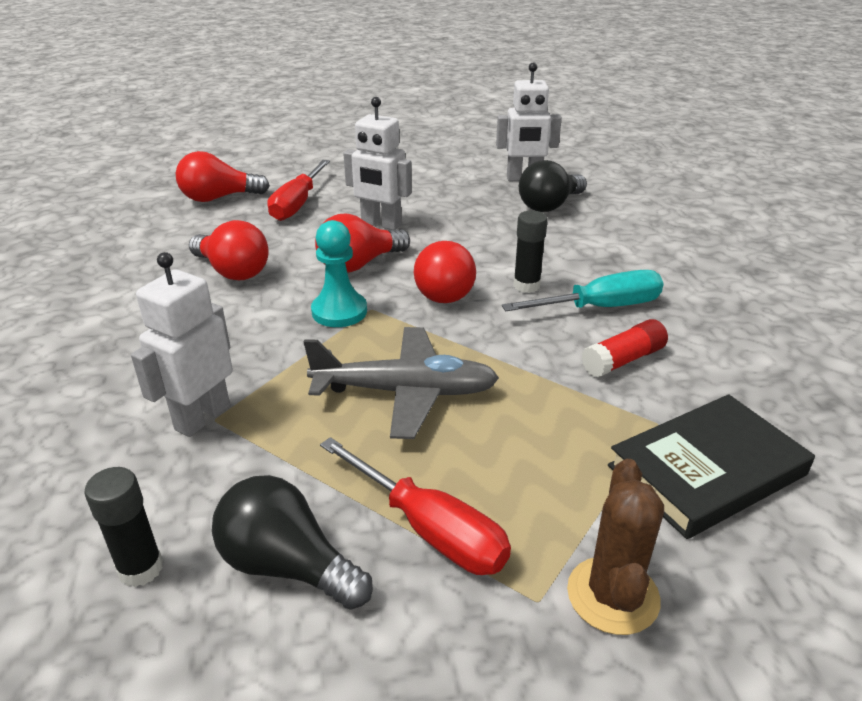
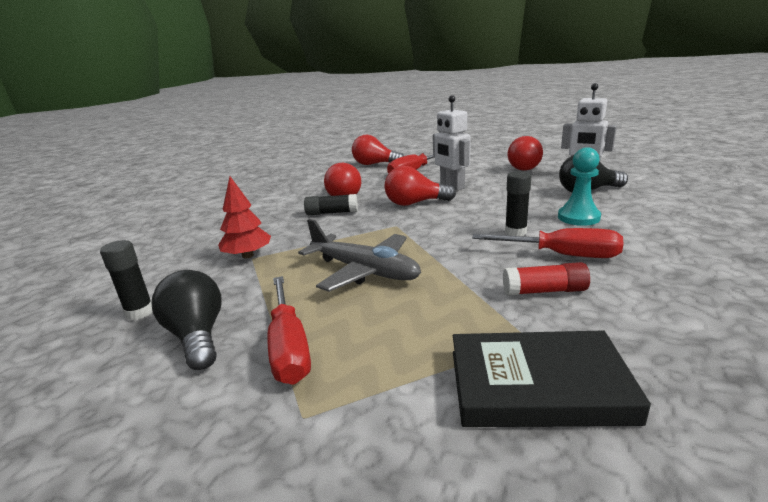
camera: 35 degrees right, 10 degrees down
(202, 417) = (247, 255): white robot -> red tree
(251, 307) = (332, 213): none -> black glue stick
(339, 311) = (375, 223): turquoise pawn -> turquoise pawn (578, 217)
(443, 290) = (452, 224): red light bulb -> red light bulb (526, 167)
(600, 307) = (561, 255): turquoise screwdriver -> red screwdriver
(612, 595) = (357, 438): brown cactus -> none

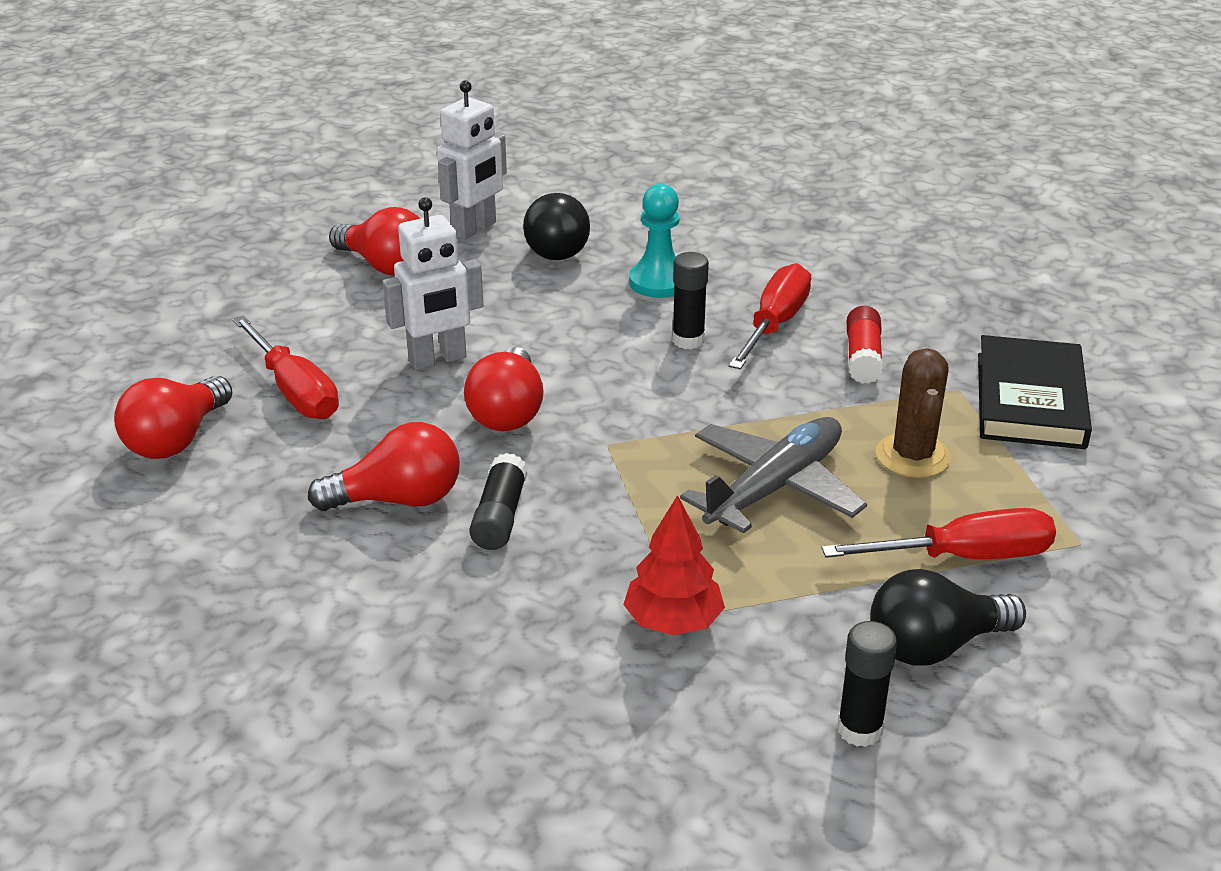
camera: 85 degrees left, 10 degrees up
(414, 319) = (913, 456): none -> brown cactus

